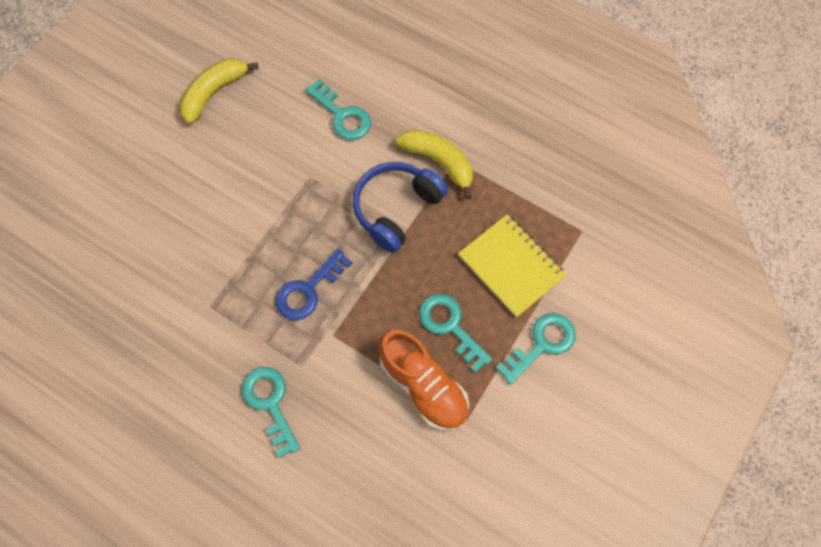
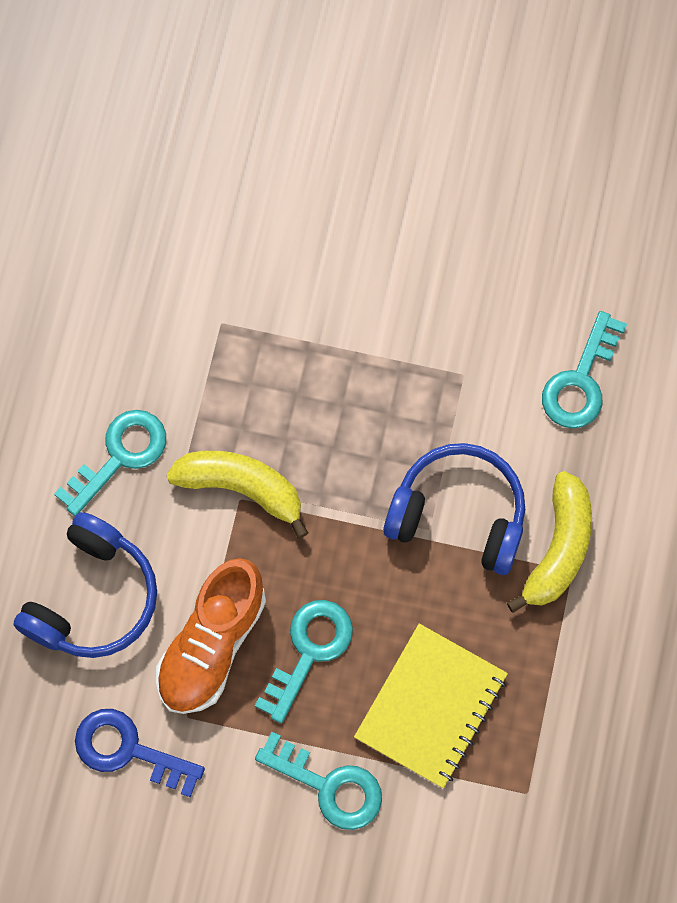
camera: 70 degrees right, 5 degrees up
(214, 93) = (543, 187): yellow banana -> yellow banana (241, 487)
(308, 290) = (291, 441): blue key -> blue key (128, 750)
(362, 456) = (93, 598): none -> blue headphones

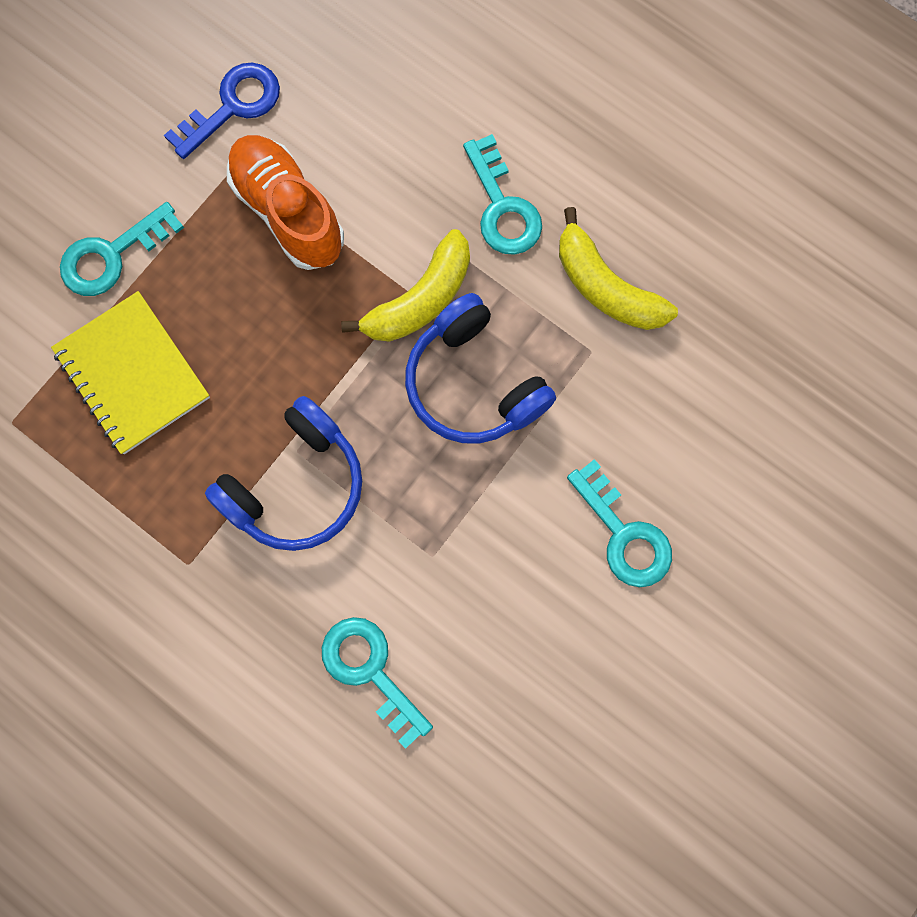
camera: 115 degrees right, 5 degrees up
(93, 598) = (382, 131): blue headphones -> blue headphones (473, 383)
(309, 651) = (239, 292): turquoise key -> turquoise key (624, 534)
(559, 548) = (216, 564): yellow banana -> yellow banana (606, 287)

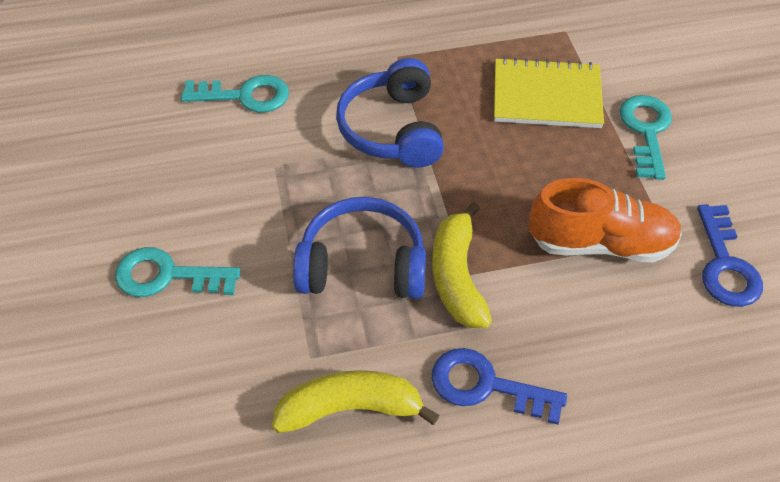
camera: 130 degrees right, 25 degrees down
(502, 207) = (485, 385): turquoise key -> blue key

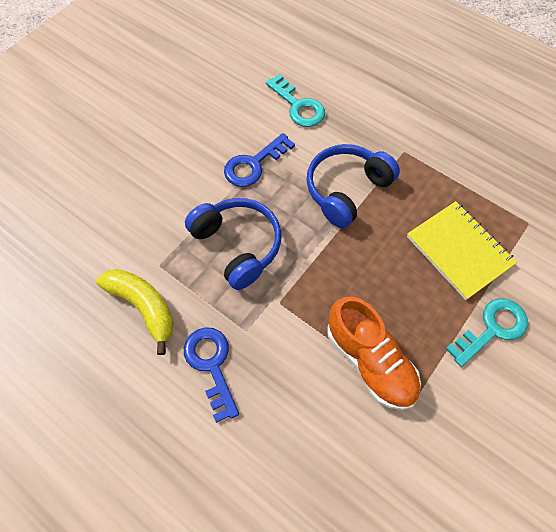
camera: 50 degrees right, 10 degrees up
(167, 276) = (154, 165): turquoise key -> none
(457, 277) = (272, 298): yellow banana -> none
(725, 265) = (425, 451): blue key -> blue key (253, 164)

